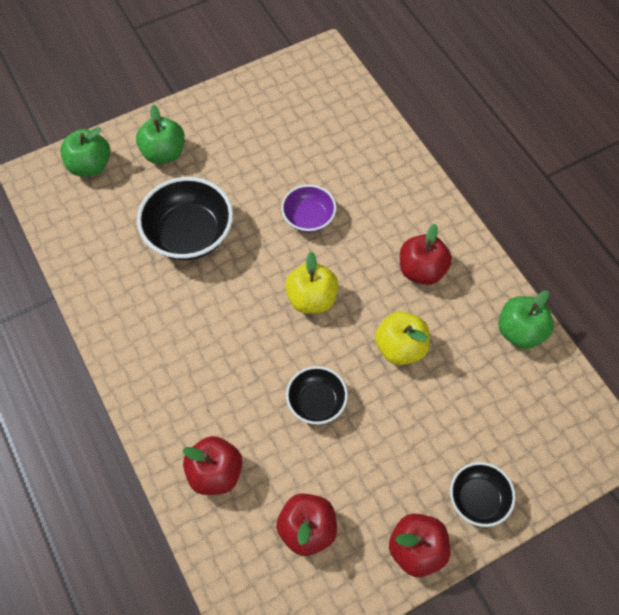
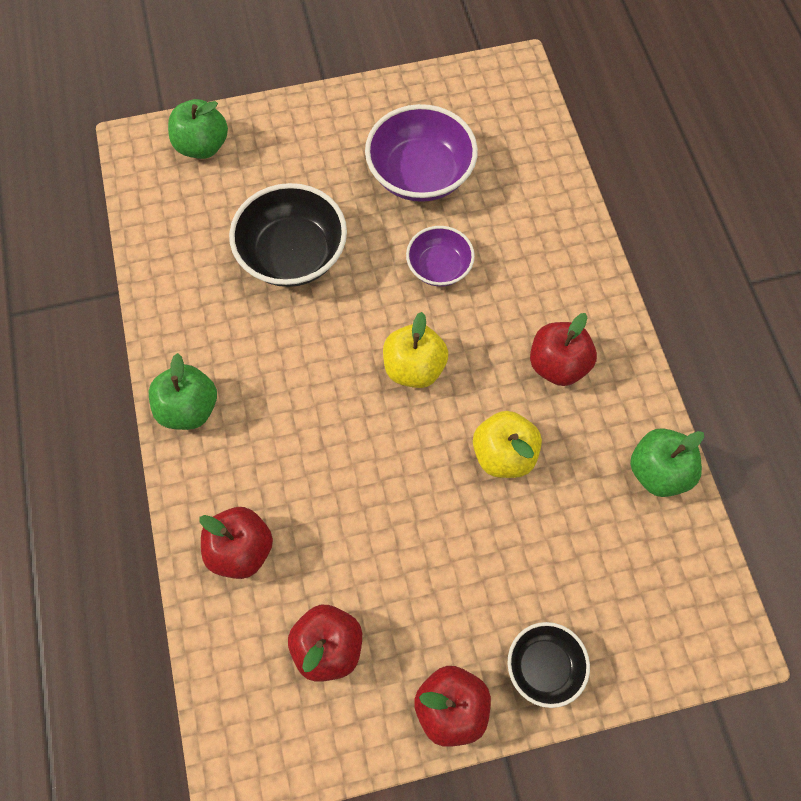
camera: 15 degrees right, 5 degrees up
(164, 153) = (291, 149): green apple -> green apple (189, 408)
(273, 150) = (420, 174): none -> purple bowl
(316, 402) = (383, 495): black bowl -> none

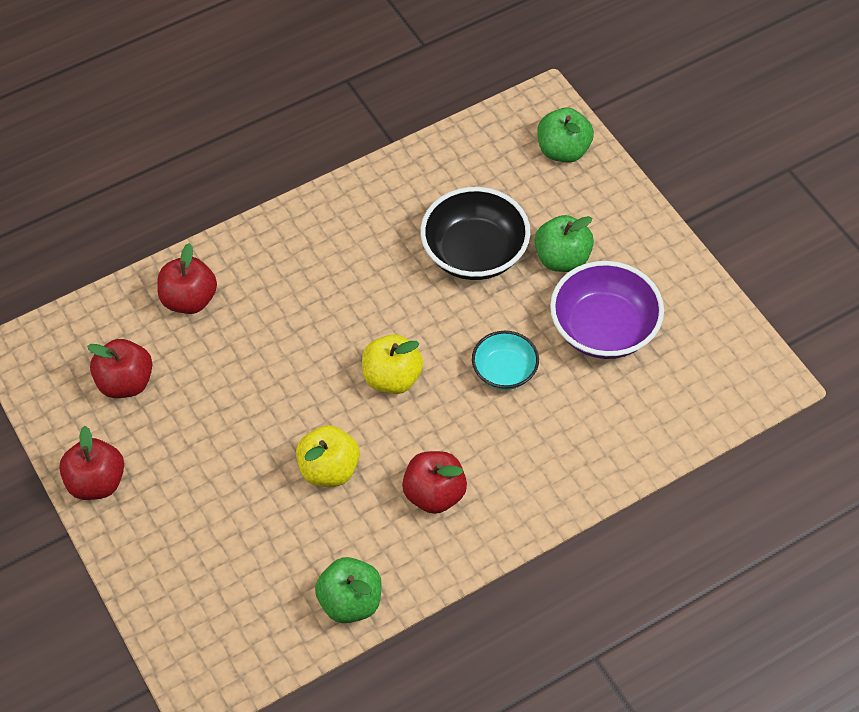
camera: 75 degrees right, 10 degrees down
(189, 408) = (300, 226): green apple -> green apple (562, 259)
(439, 267) = (504, 371): purple bowl -> turquoise bowl
(544, 666) = (146, 544): black bowl -> none

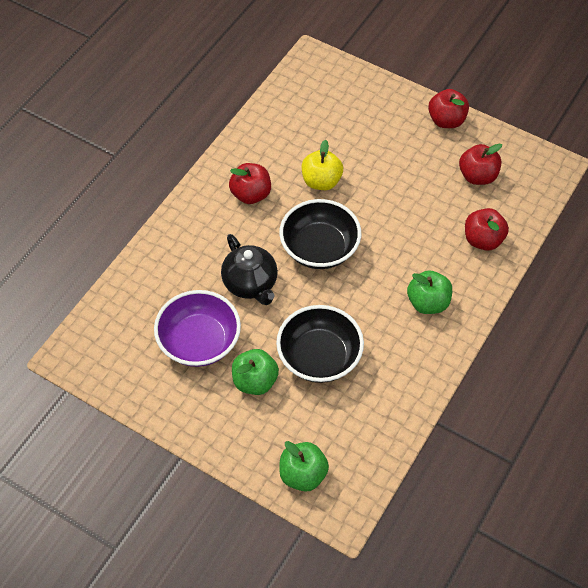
camera: 150 degrees right, 0 degrees up
(350, 602) = (263, 123): green apple -> green apple (428, 303)
(392, 378) = (319, 248): yellow apple -> black bowl
(504, 371) = (250, 284): turquoise bowl -> black teapot

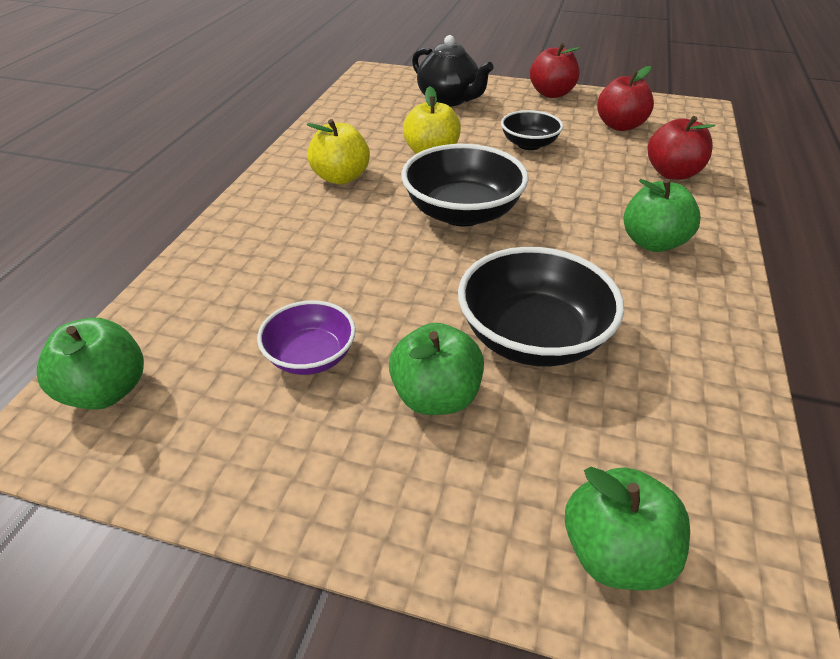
camera: 15 degrees left, 15 degrees down
(97, 339) = (106, 391): none -> green apple
(199, 342) = (311, 356): purple bowl -> purple bowl, size x0.59
(250, 284) = (375, 266): black teapot -> black teapot (449, 100)
(251, 194) = (341, 177): red apple -> yellow apple
(396, 184) = (529, 144): none -> black bowl

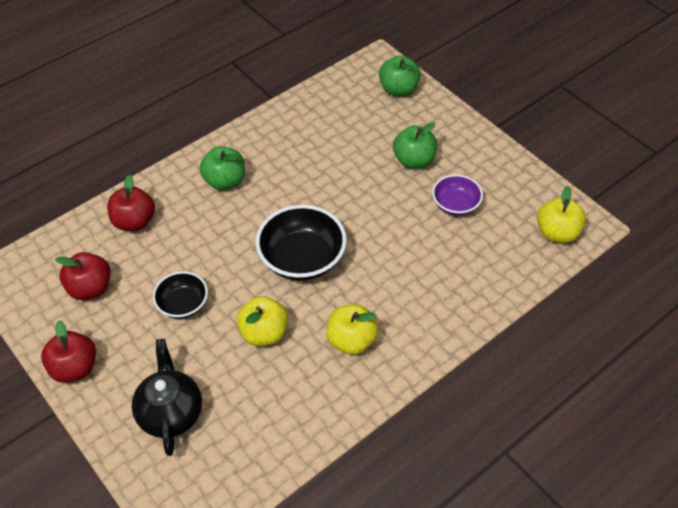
camera: 145 degrees left, 10 degrees up
(106, 391) = (557, 233): green apple -> yellow apple
(532, 337) = (348, 164): black bowl -> none

